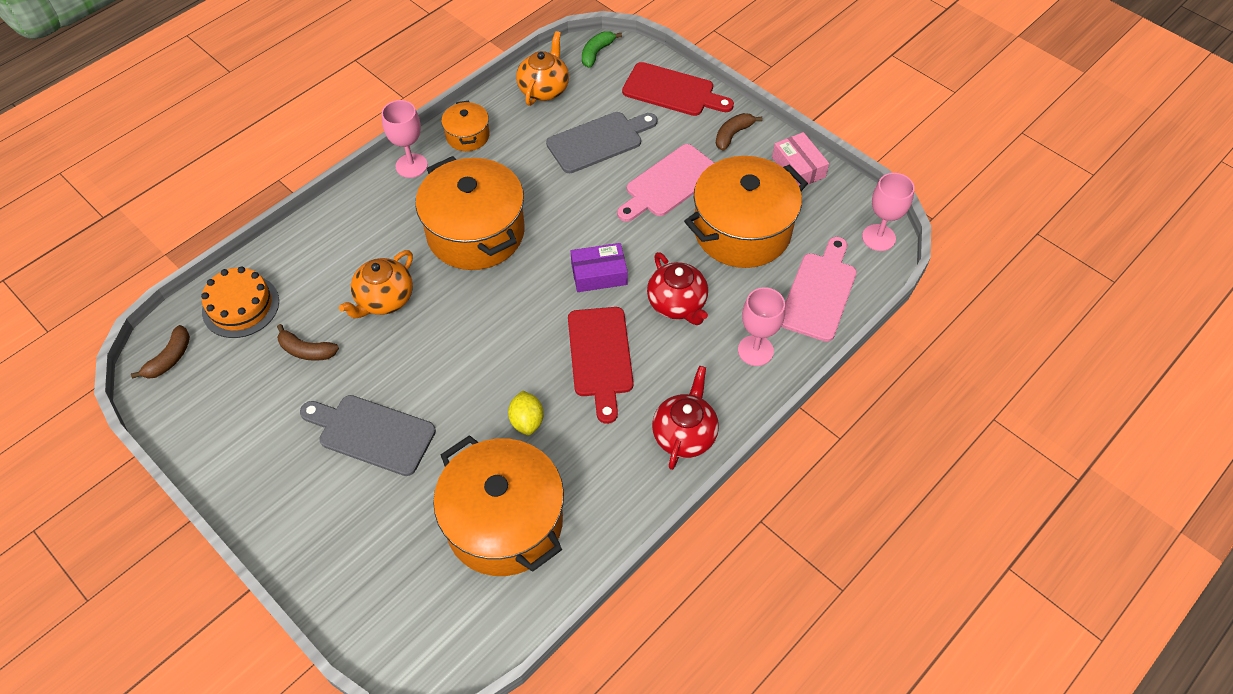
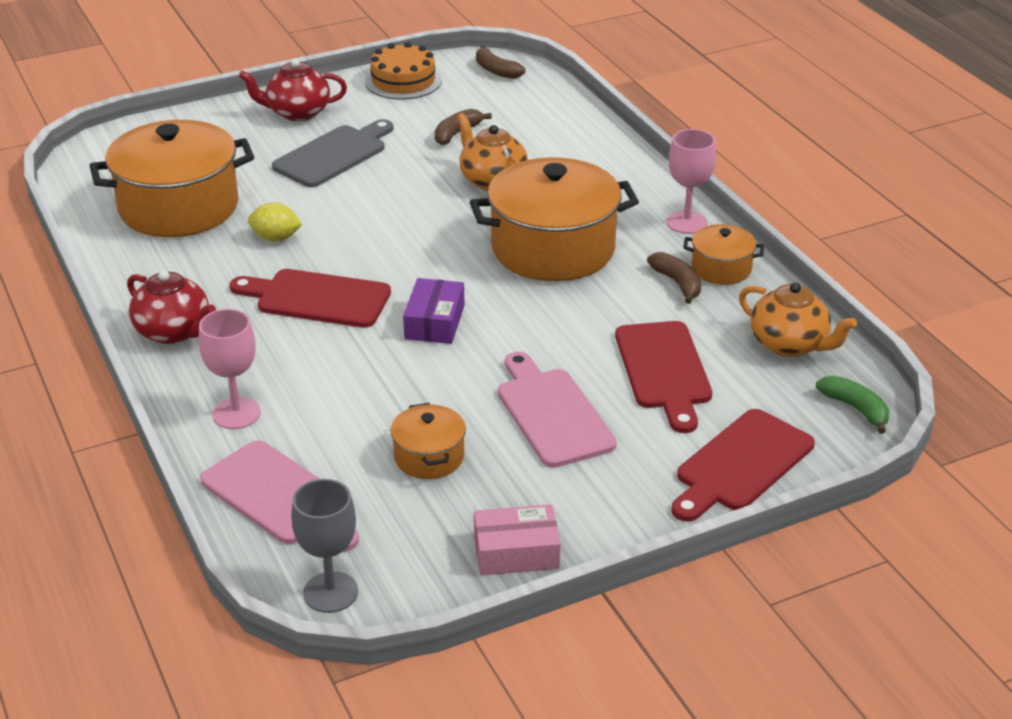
camera: 110 degrees right, 20 degrees down
(240, 306) = (536, 106): orange cake -> orange cake (403, 81)
(598, 141) = (664, 370): grey cutting board -> red cutting board
(677, 304) = (349, 370): red teapot -> red teapot (297, 112)
(733, 135) = (618, 501): brown banana -> brown banana (677, 283)
(742, 231) = (429, 457): orange pot -> orange pot, size x0.48
(878, 237) = (330, 592): pink goblet -> grey goblet

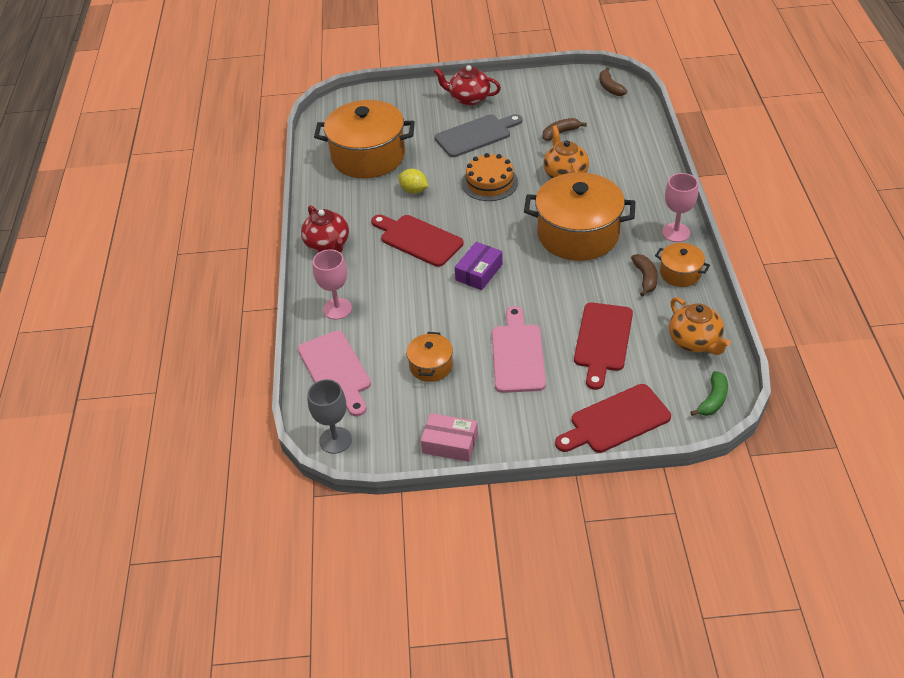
camera: 25 degrees right, 10 degrees up
(403, 81) = (546, 85): orange cake -> orange cake (489, 182)
(855, 408) = (713, 400): green banana -> green banana turned 45 degrees clockwise

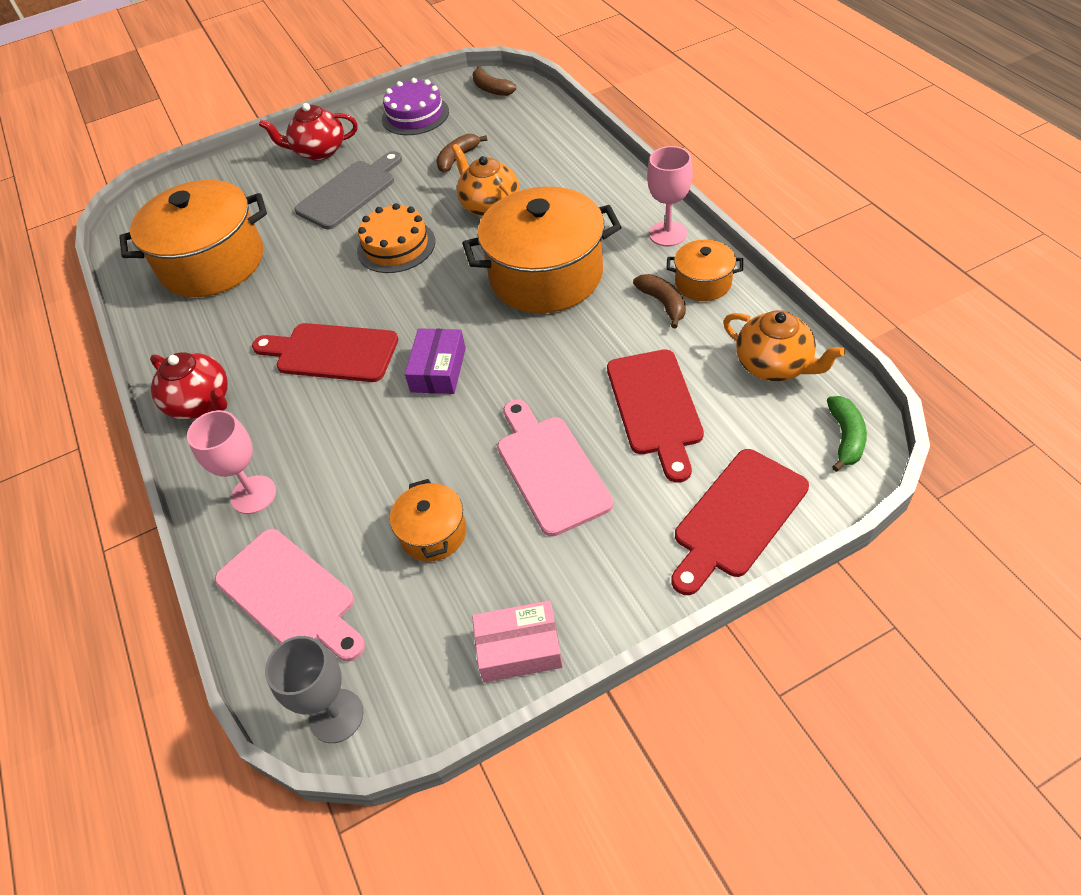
camera: 20 degrees left, 5 degrees up
(414, 190) = (296, 288): yellow lemon -> none
(546, 91) = (415, 115): none -> purple cake

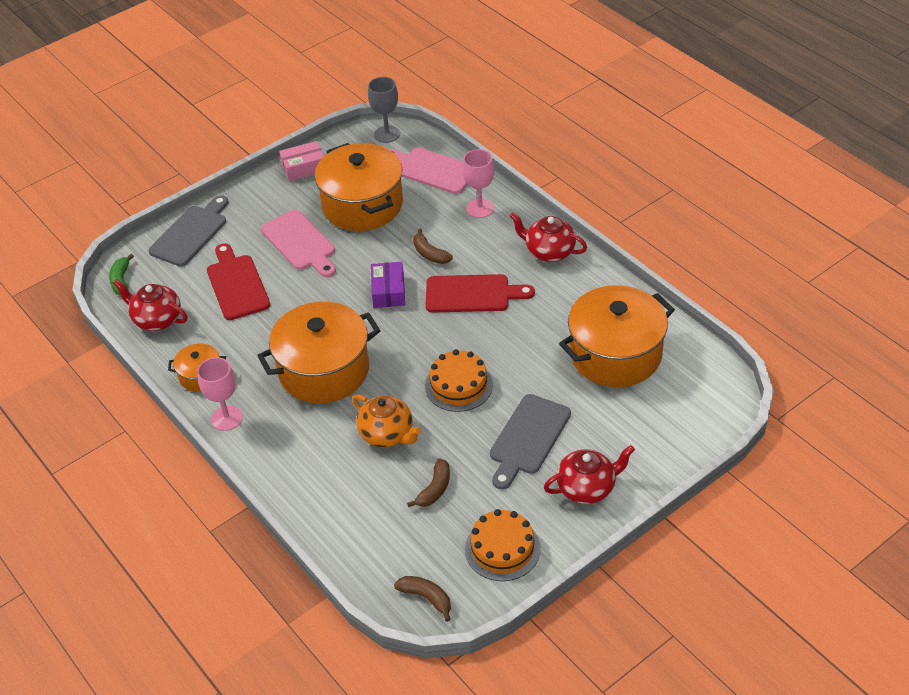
camera: 165 degrees right, 5 degrees down
(415, 115) = (502, 549): purple cake -> orange cake
(433, 533) = (362, 205): orange pot -> orange pot, size x2.10
(663, 303) = (231, 356): brown banana -> brown banana (430, 254)
(737, 517) = (191, 233): red cutting board -> grey cutting board
(774, 365) = (157, 319): orange teapot -> red teapot

